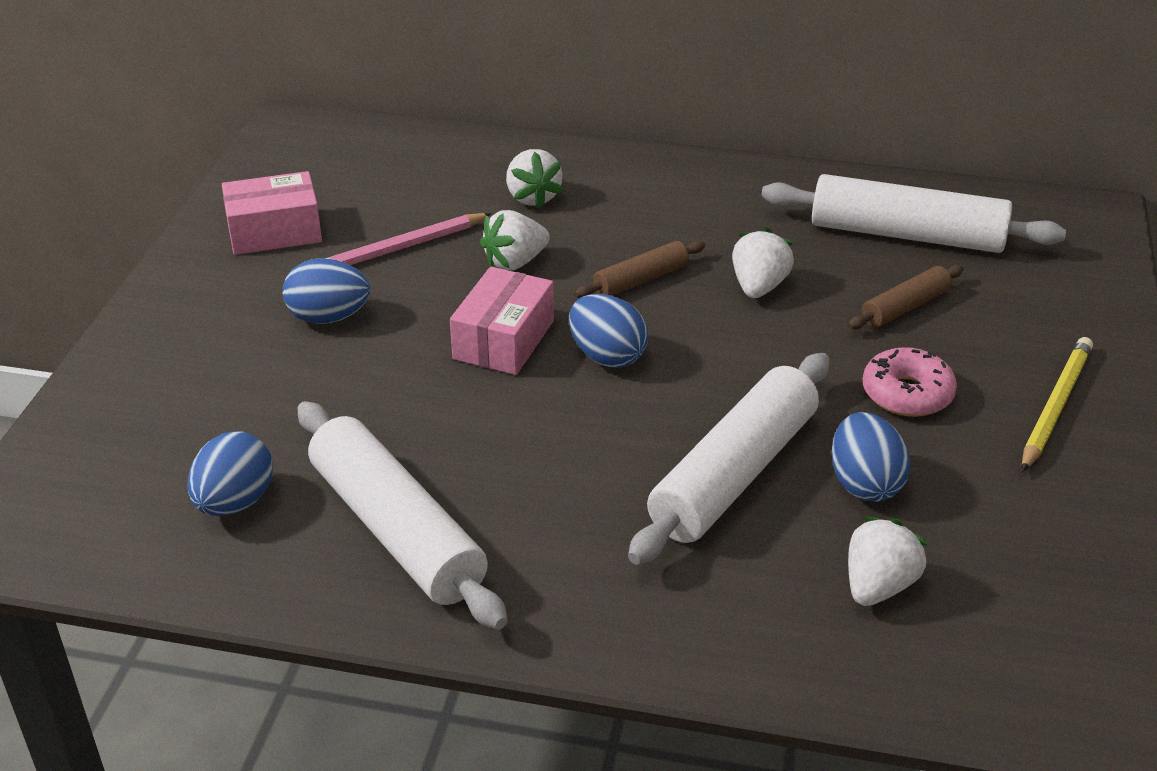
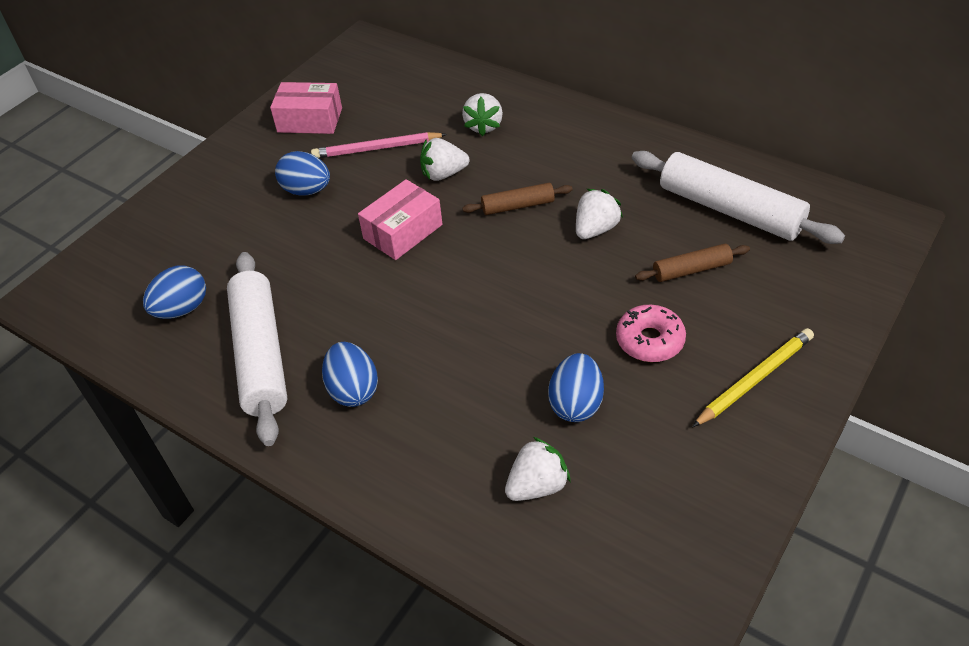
camera: 25 degrees right, 10 degrees up
(607, 356) = (461, 260): blue egg -> blue egg (353, 390)
(733, 474) = (491, 371): white rolling pin -> none

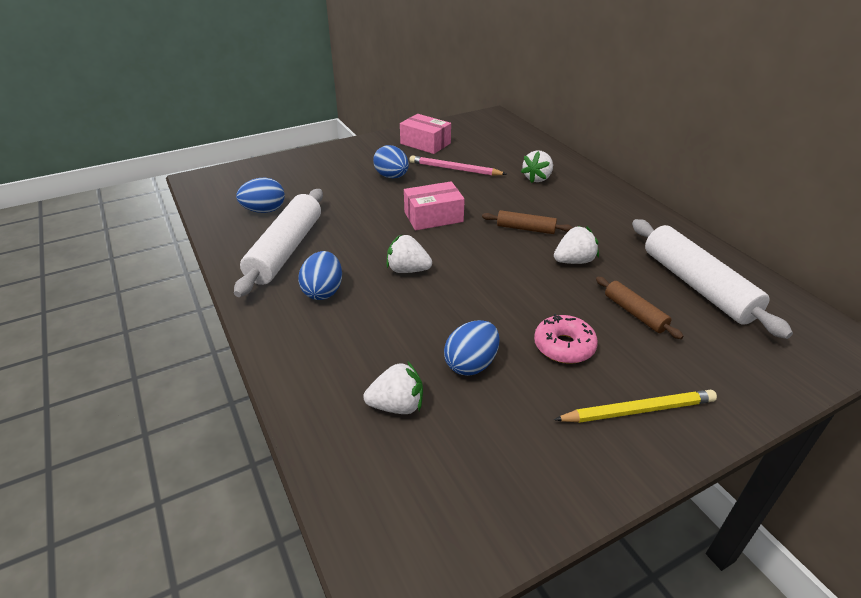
camera: 25 degrees right, 10 degrees down
(443, 174) = (487, 195): white strawberry -> white strawberry (407, 270)
(691, 270) = (635, 313): brown rolling pin -> brown rolling pin turned 45 degrees clockwise

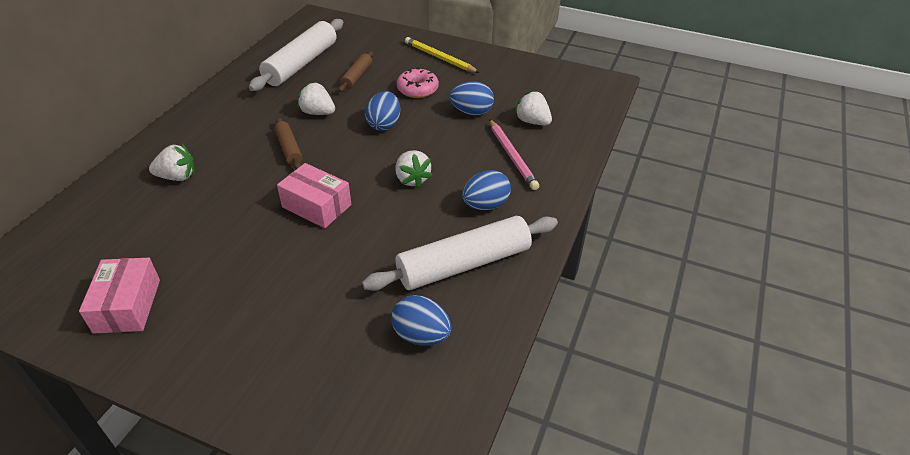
camera: 130 degrees left, 5 degrees up
(392, 176) = (253, 281): blue egg -> blue egg (384, 124)
(455, 169) = (194, 241): pink pencil -> pink pencil (512, 156)

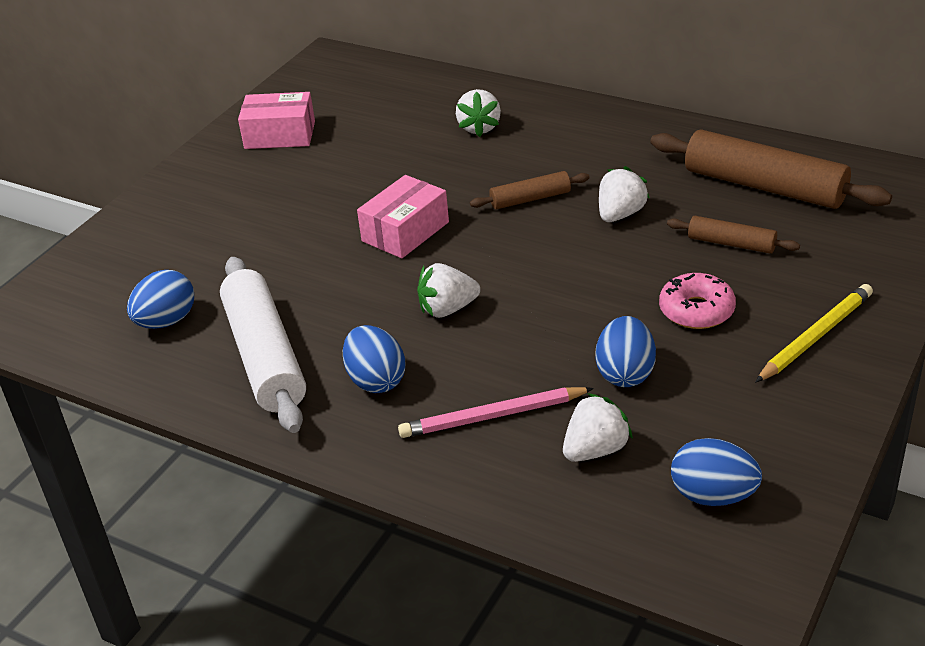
camera: 100 degrees right, 5 degrees down
(301, 64) = (764, 186): white rolling pin -> brown rolling pin
(384, 124) = (588, 278): blue egg -> blue egg (713, 495)

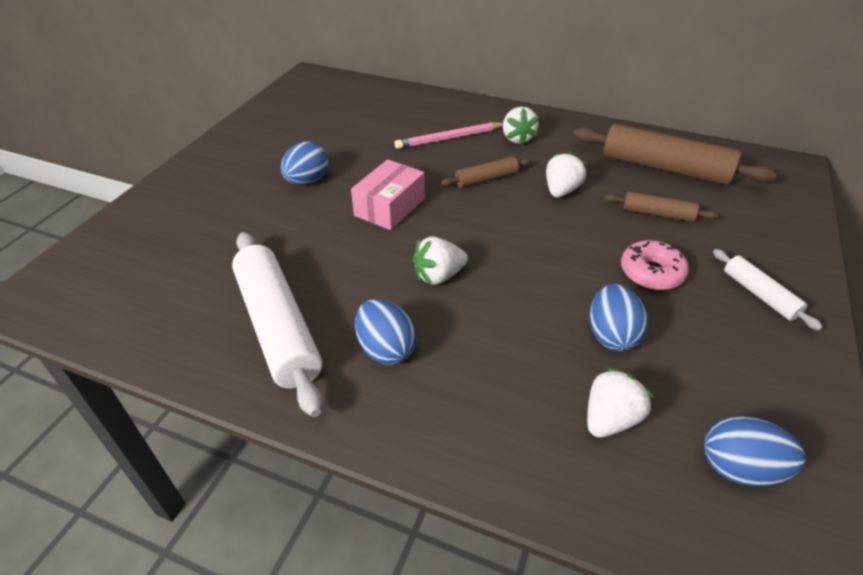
camera: 10 degrees left, 5 degrees up
(166, 321) = (183, 293): blue egg -> blue egg (307, 181)
(280, 135) = (276, 130): pink box -> none
(479, 128) = (433, 125): white strawberry -> white strawberry (517, 138)
(493, 416) = (503, 384): pink pencil -> pink pencil (449, 138)
(815, 336) = (759, 294): yellow pencil -> white rolling pin

